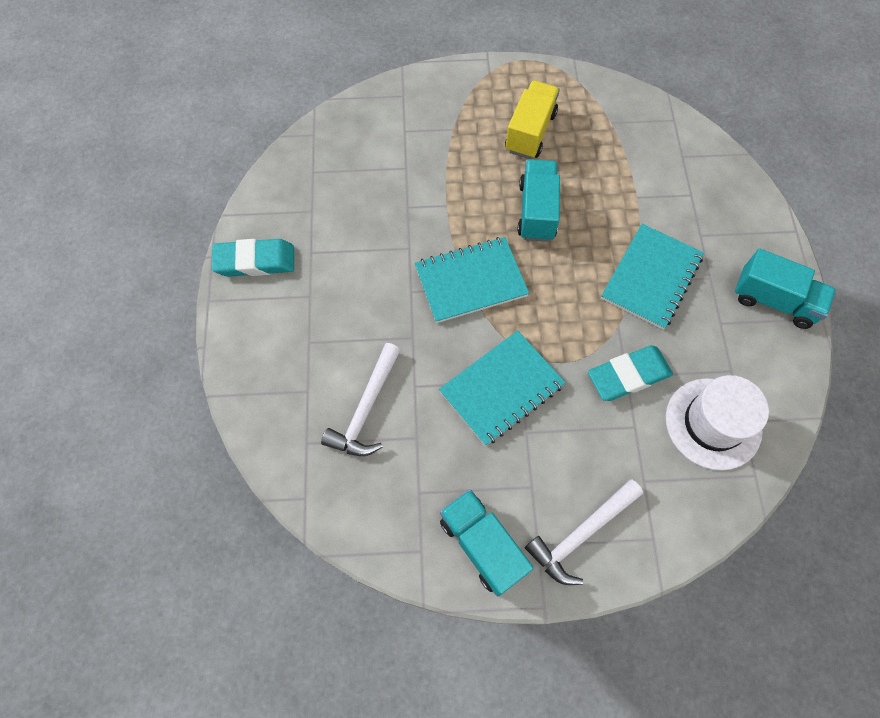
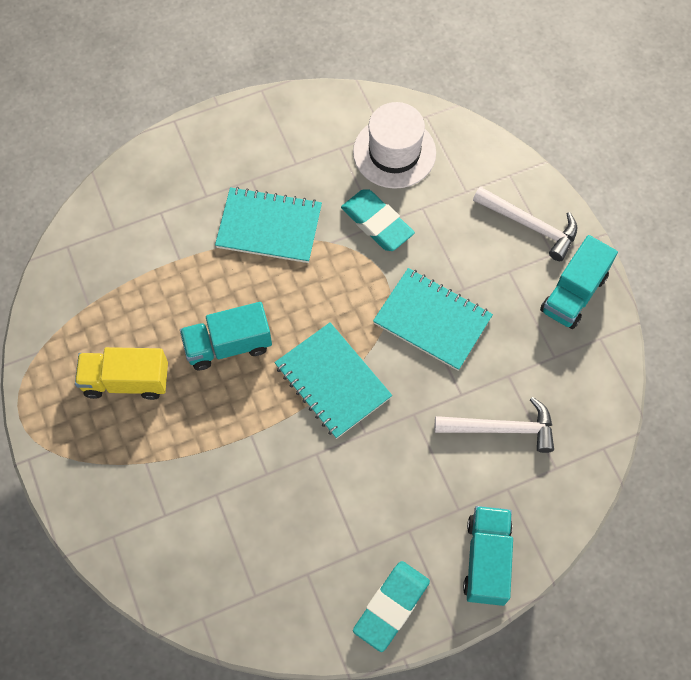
camera: 110 degrees left, 0 degrees up
(255, 261) = (391, 606): turquoise eraser -> turquoise eraser turned 60 degrees clockwise
(774, 300) = (257, 127): turquoise truck -> turquoise truck (486, 560)

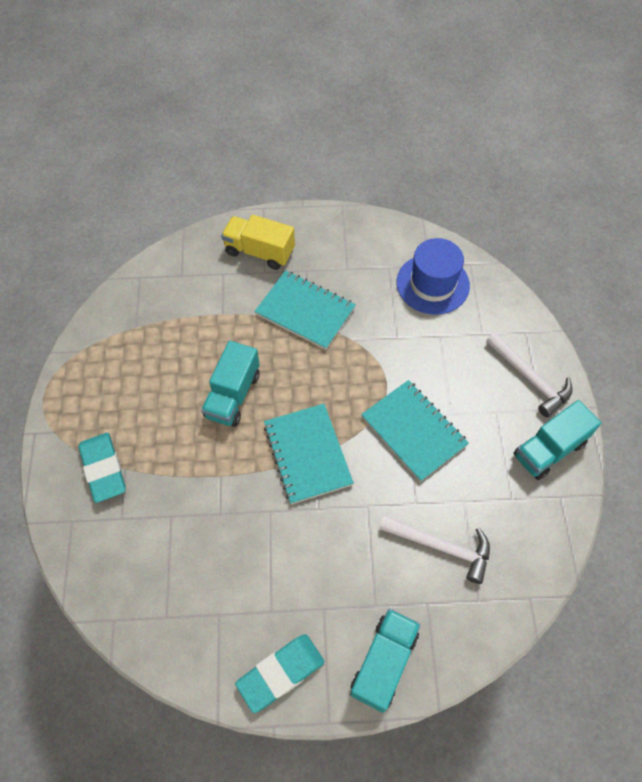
camera: 20 degrees right, 5 degrees down
(126, 381) = (139, 396): yellow truck -> yellow truck (259, 252)
(228, 345) = (233, 395): turquoise truck -> turquoise truck turned 75 degrees counterclockwise
(377, 223) = (396, 336): turquoise eraser -> turquoise eraser (103, 469)
(394, 152) = (432, 284): white hat -> blue hat

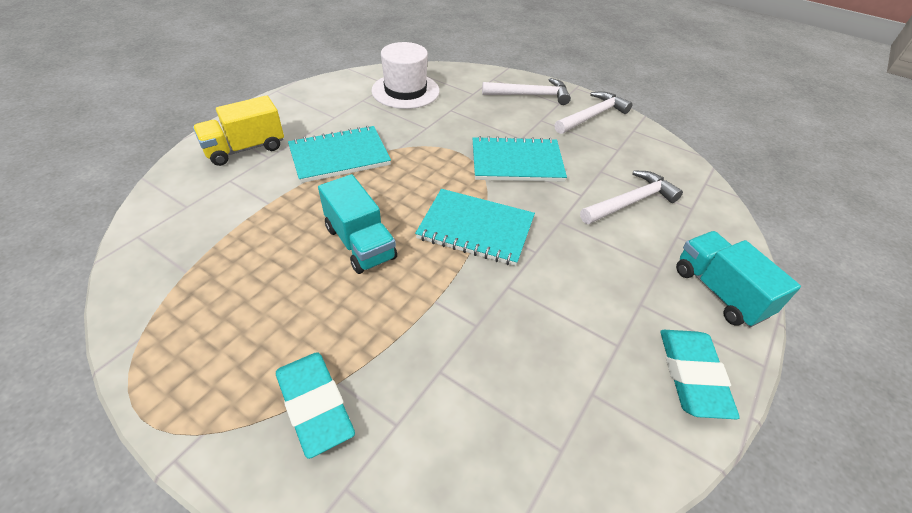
camera: 55 degrees left, 15 degrees down
(103, 469) = (315, 405): turquoise eraser -> turquoise eraser turned 45 degrees clockwise
(432, 284) = (405, 91): blue hat -> white hat
(549, 449) = (592, 116): turquoise truck -> white hammer

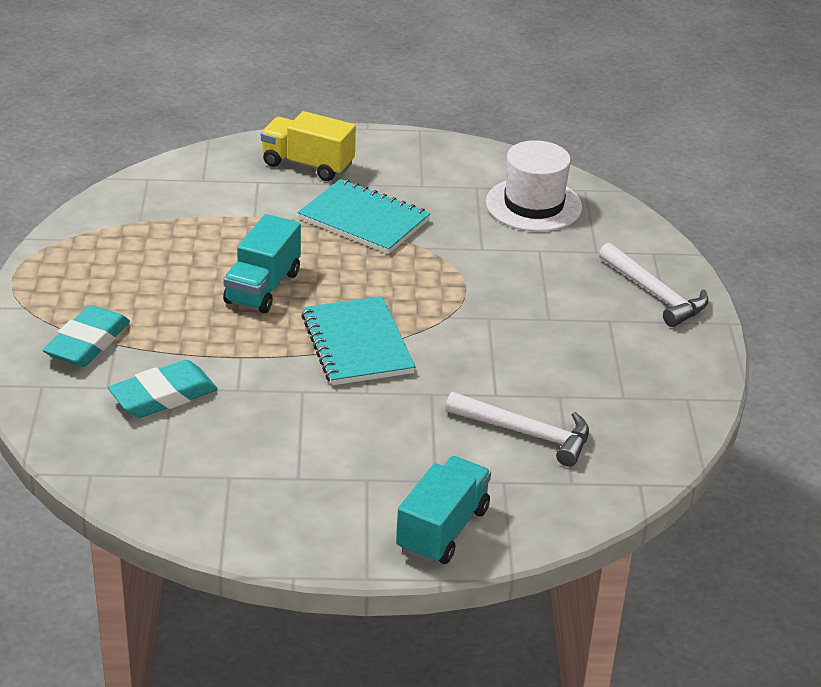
camera: 55 degrees right, 10 degrees down
(516, 162) = (498, 331): turquoise notebook -> none
(592, 116) = (675, 356): white hammer -> none
(692, 375) = (306, 531): turquoise eraser -> turquoise eraser (163, 396)

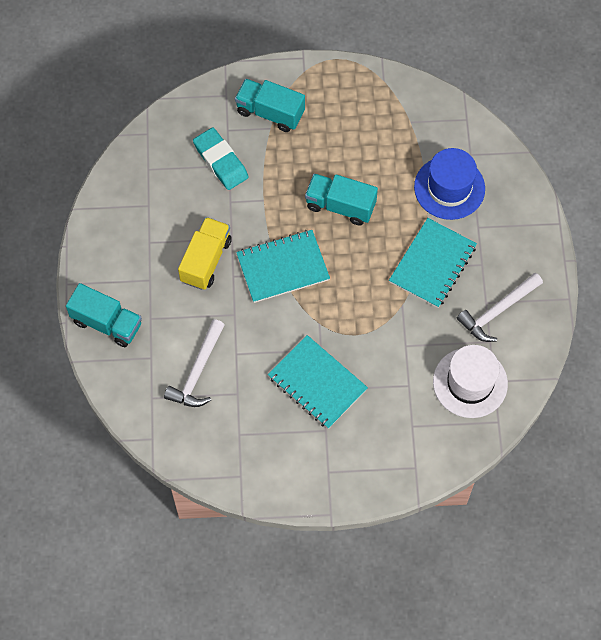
camera: 90 degrees right, 30 degrees up
(87, 343) = (270, 112): turquoise eraser -> turquoise truck
(250, 199) = (449, 188): none -> blue hat
(307, 165) = (502, 222): yellow truck -> yellow truck (206, 260)
(540, 323) = (317, 383): none -> turquoise notebook
(655, 294) = (361, 464): white hammer -> white hammer (497, 311)

